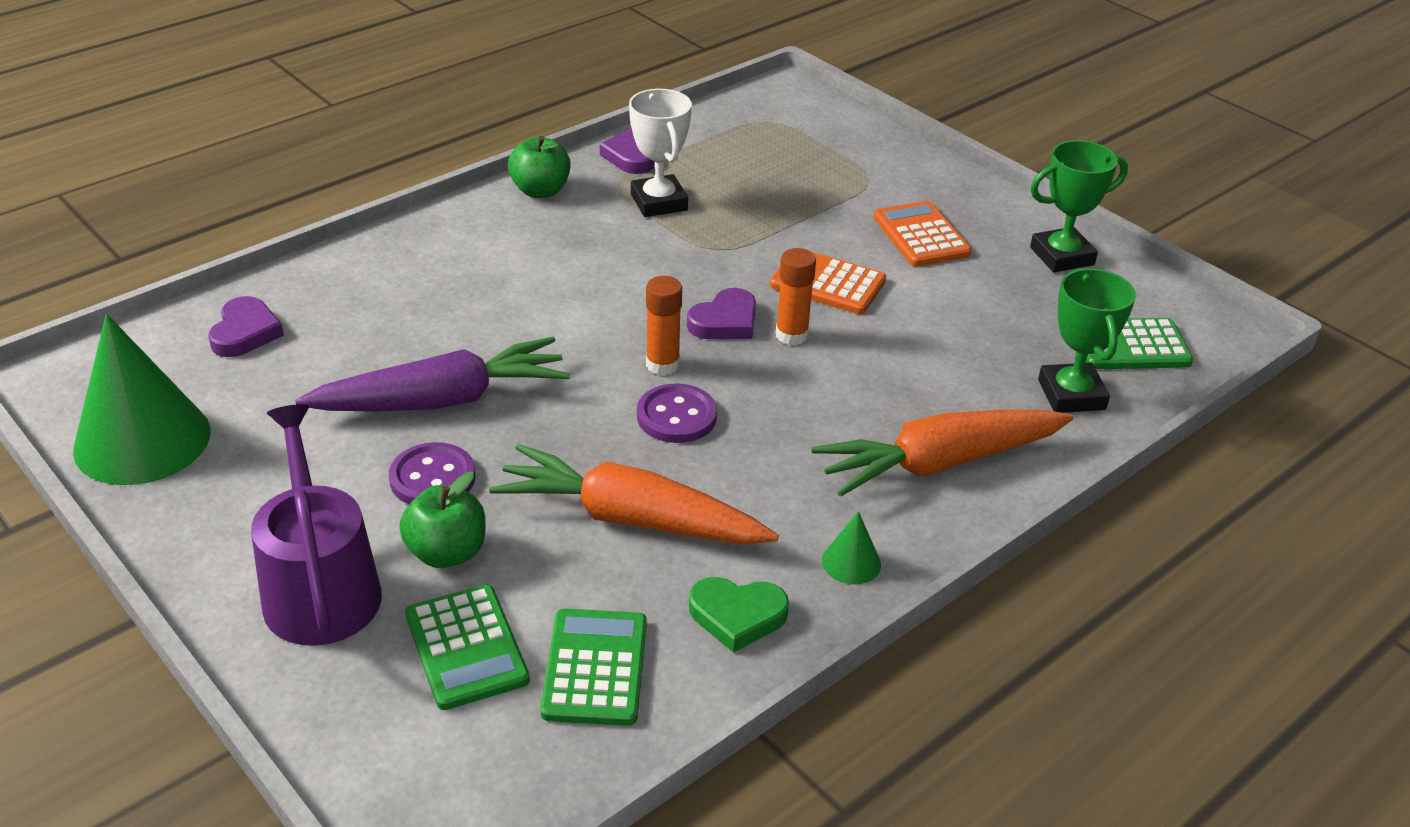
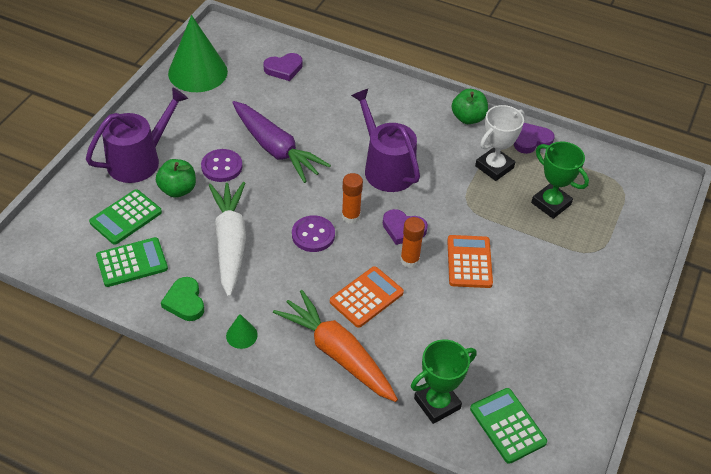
camera: 65 degrees right, 10 degrees up
(583, 298) = (386, 168): none -> purple watering can
(631, 519) = (230, 243): orange carrot -> white carrot
(921, 235) = (551, 292): orange calculator -> orange calculator (366, 297)
(1062, 256) = (583, 370): green trophy -> green trophy (551, 204)

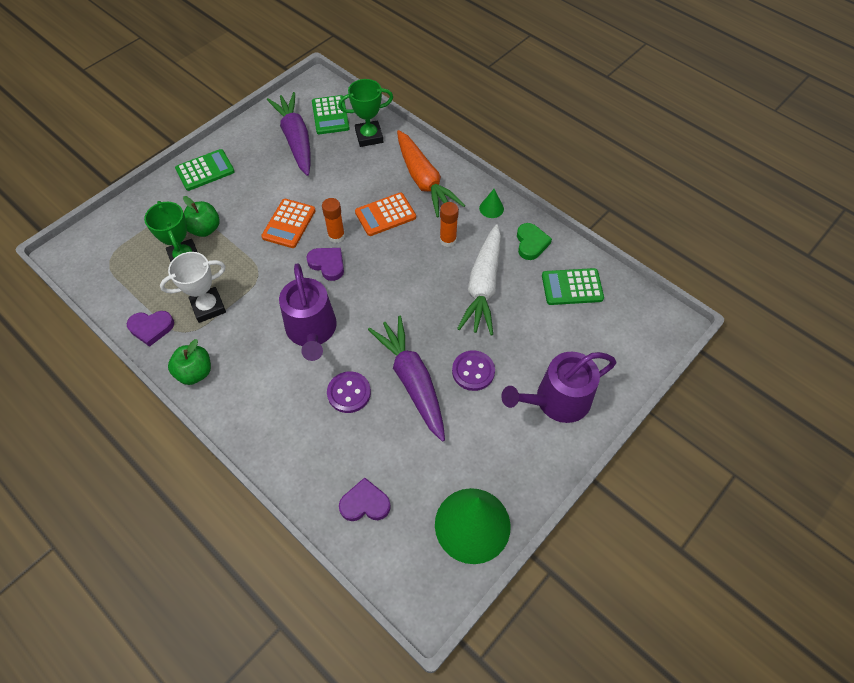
camera: 160 degrees left, 10 degrees up
(126, 217) = (575, 334): green calculator -> green calculator (205, 170)
(178, 190) = (521, 354): green apple -> green apple (205, 229)
(313, 235) = (408, 277): purple button -> purple button (349, 393)
(351, 216) = (368, 287): orange glue stick -> orange glue stick (448, 240)
(529, 373) = (296, 140): none -> purple carrot

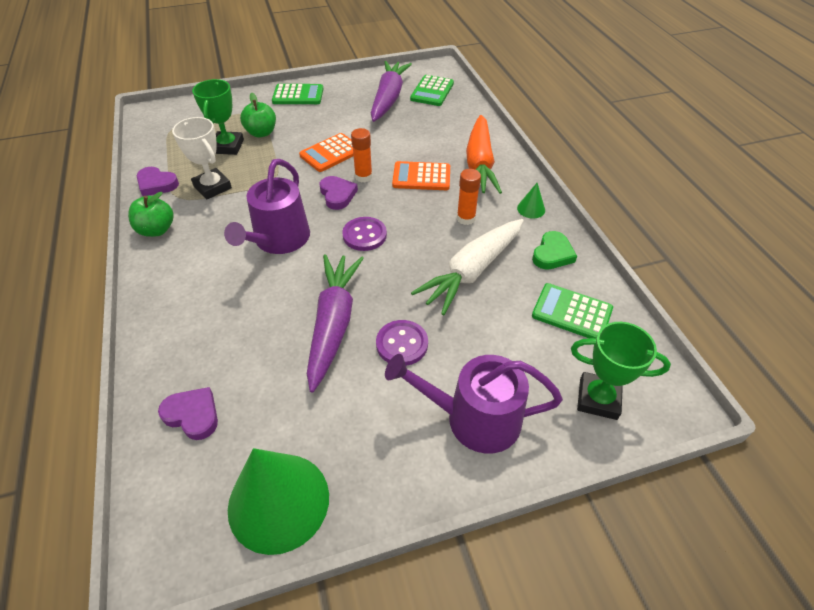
camera: 30 degrees right, 10 degrees down
(208, 307) = (212, 187): white trophy -> white trophy turned 45 degrees clockwise
(349, 393) = (266, 306): purple button -> purple button (364, 235)
(369, 136) = (454, 116): green trophy -> green trophy (598, 399)

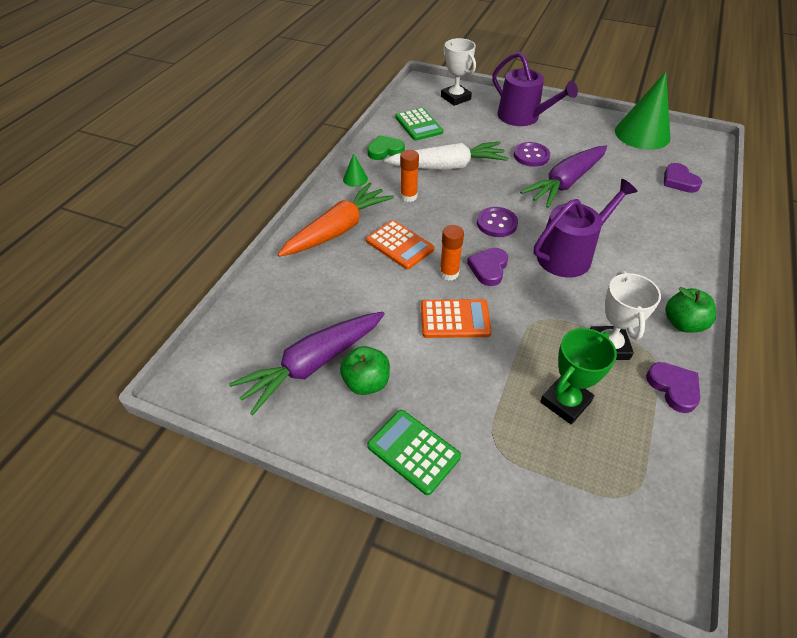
camera: 140 degrees left, 0 degrees up
(261, 133) = (511, 401): green apple -> green apple (366, 382)
(432, 91) = (254, 343): green calculator -> none
(598, 399) = (455, 98): green trophy -> white trophy

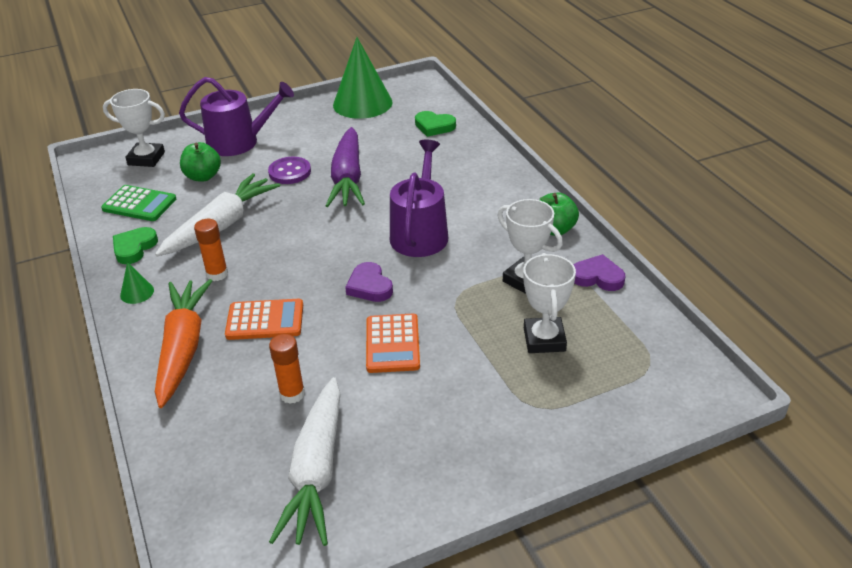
camera: 45 degrees left, 10 degrees down
(313, 364) = (316, 471): purple carrot -> white carrot
(366, 382) = (383, 446): green apple -> green apple (203, 176)
(413, 451) = (485, 461): green calculator -> none
(449, 273) = (341, 313): orange glue stick -> orange glue stick (292, 394)
(455, 319) = (392, 344): orange calculator -> orange calculator turned 135 degrees clockwise
(496, 223) = (330, 246): purple button -> none
(565, 402) = (544, 339): green trophy -> white trophy
(679, 181) = (434, 126): purple heart -> green heart

